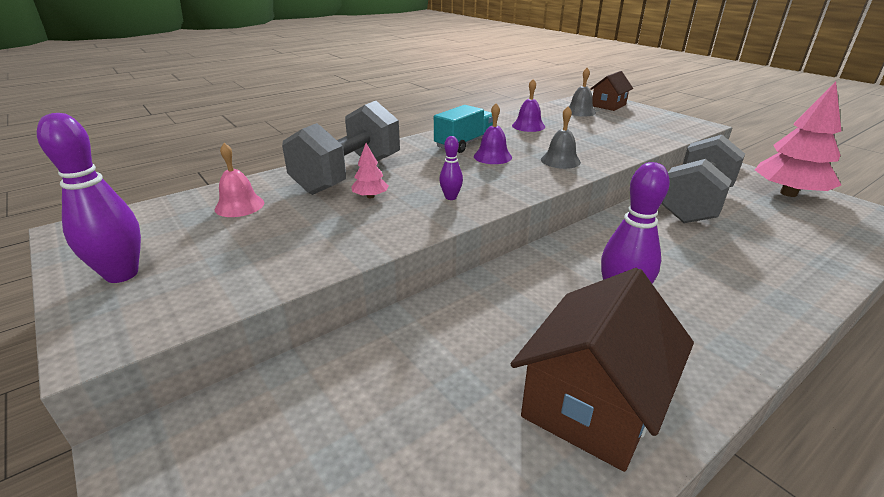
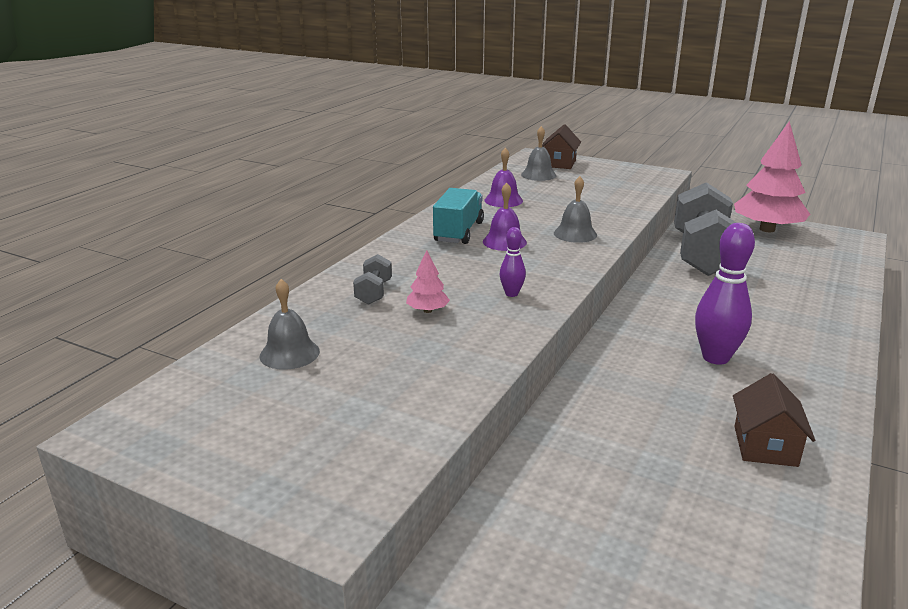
camera: 25 degrees left, 5 degrees down
(122, 274) = (255, 457): purple bowling pin -> none
(239, 206) = (289, 353): pink bell -> grey bell
(348, 175) = (374, 293): grey dumbbell -> grey dumbbell, size x0.41
(592, 403) = (765, 446): brown house -> brown house, size x0.56

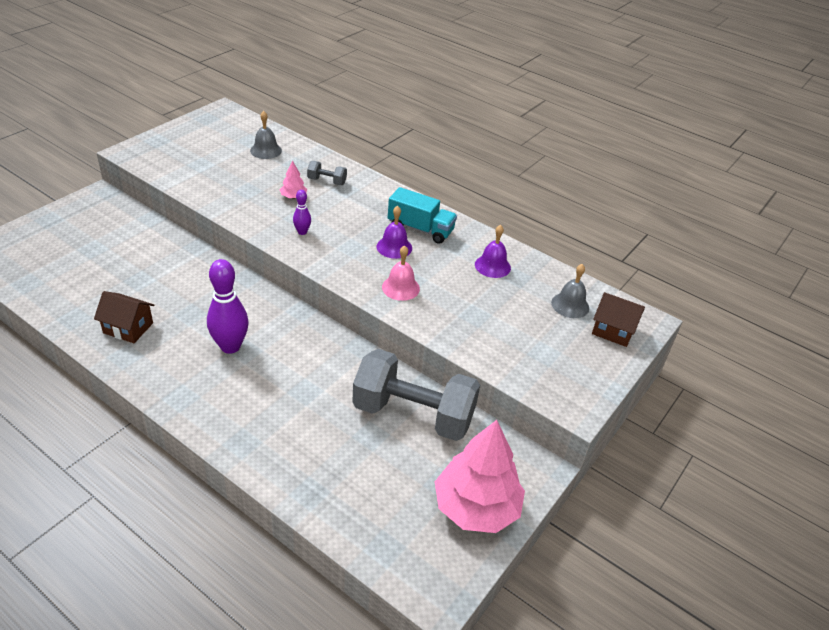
camera: 95 degrees right, 15 degrees up
(575, 234) = (400, 287): grey bell -> pink bell

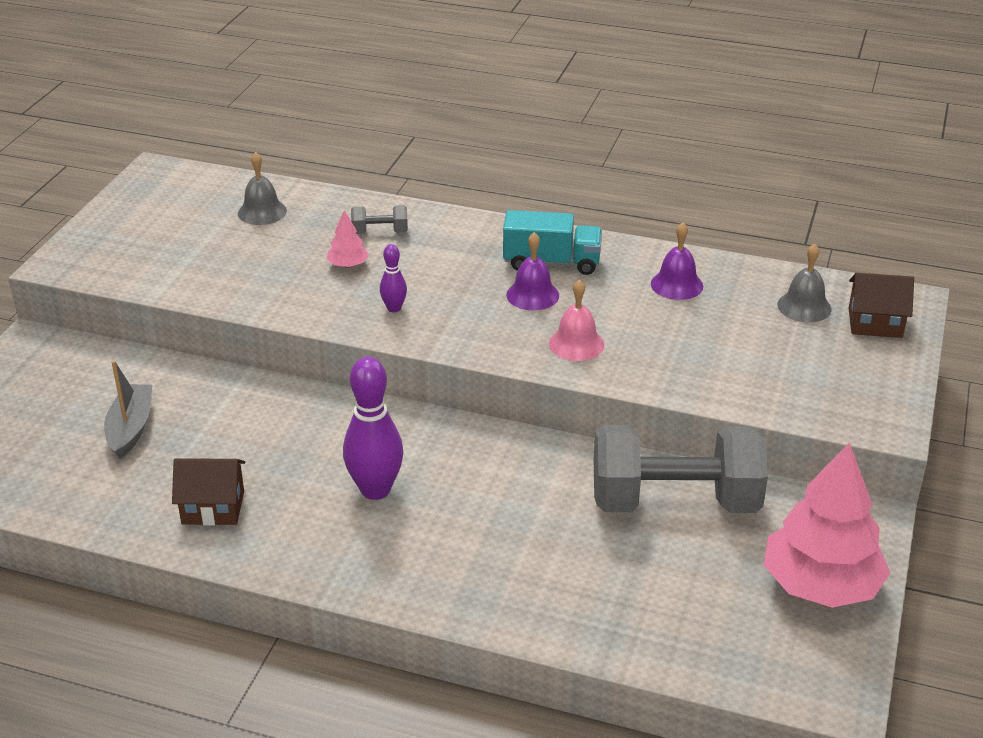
camera: 15 degrees left, 5 degrees down
(116, 263) = (130, 428): none -> grey boat

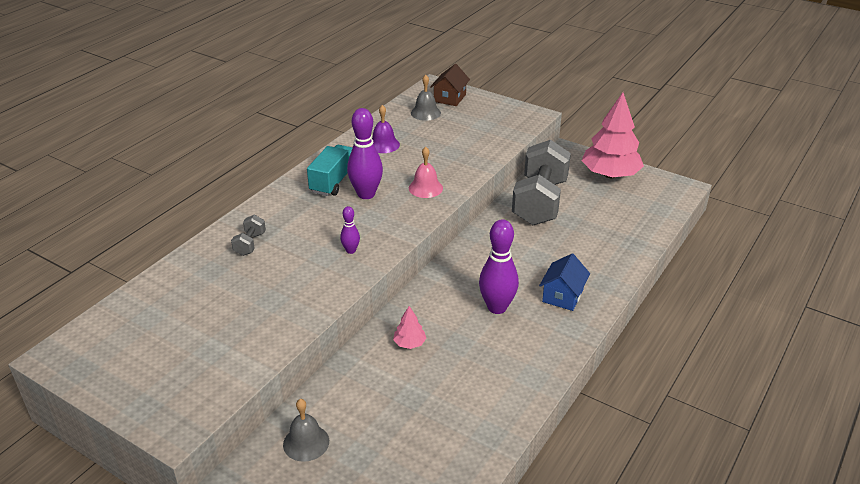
camera: 75 degrees left, 0 degrees up
(130, 428) = (385, 424): grey boat -> none
(213, 507) = (492, 384): brown house -> none
(262, 212) = (177, 298): grey bell -> grey bell (306, 442)
(348, 265) = (284, 264): pink tree -> pink tree (409, 343)
(425, 556) = (562, 296): none -> blue house
(532, 295) = (366, 194): purple bell -> purple bowling pin

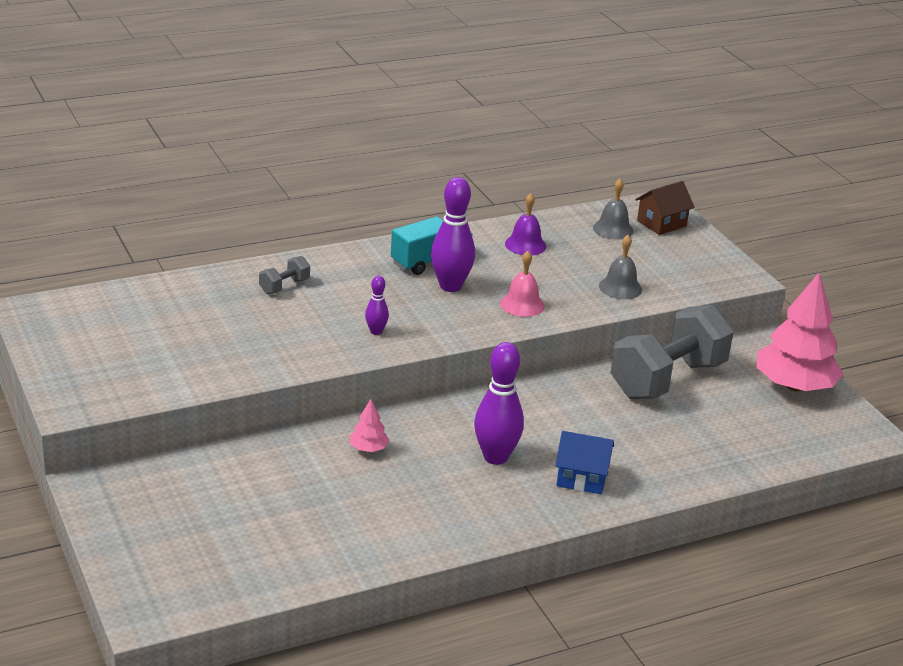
camera: 30 degrees right, 5 degrees down
(306, 442) = (186, 483): grey bell -> grey bell (620, 288)
(562, 296) = (582, 478): blue house -> blue house turned 45 degrees clockwise

